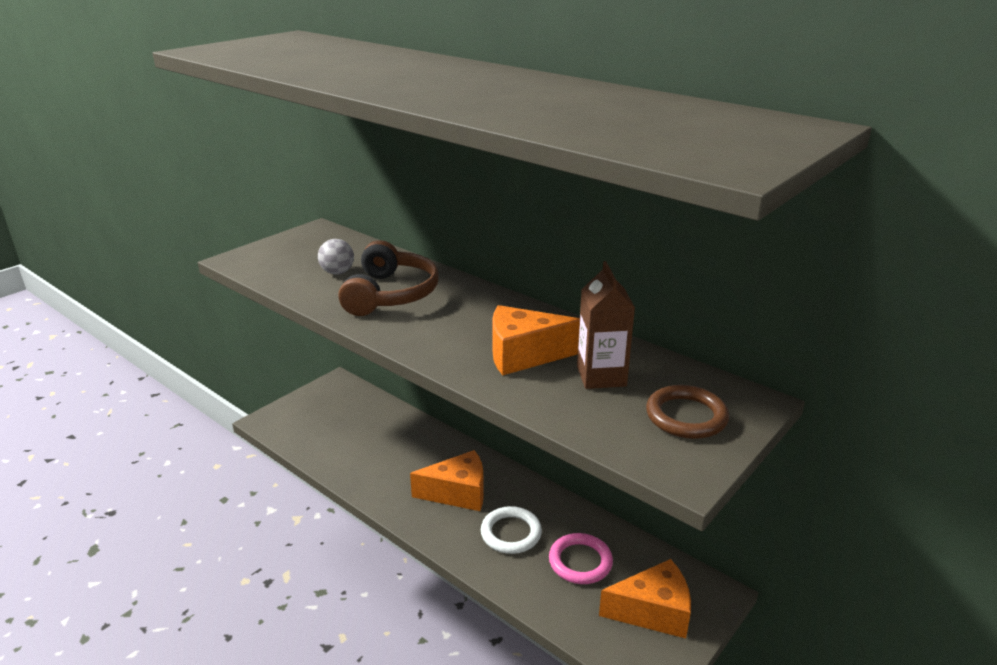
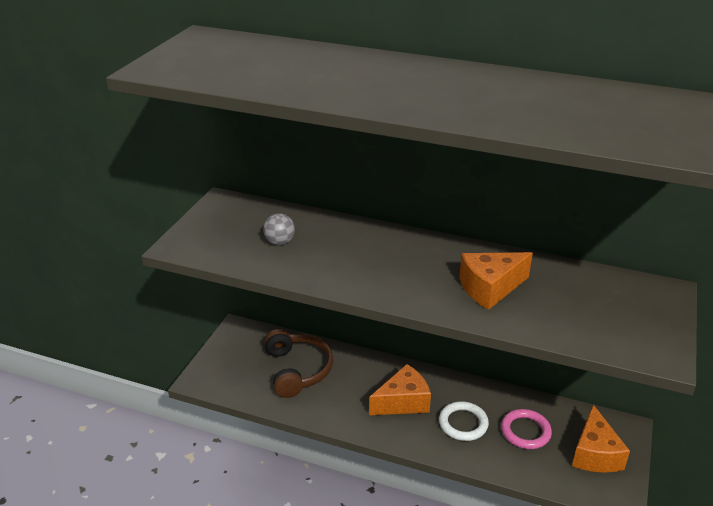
camera: 20 degrees left, 5 degrees up
(390, 294) = (343, 255): brown headphones -> brown headphones (297, 370)
(601, 376) = (556, 294): brown carton -> none
(653, 611) = (595, 454): orange cheese -> orange cheese turned 120 degrees clockwise
(686, 416) = (634, 313): brown ring -> none

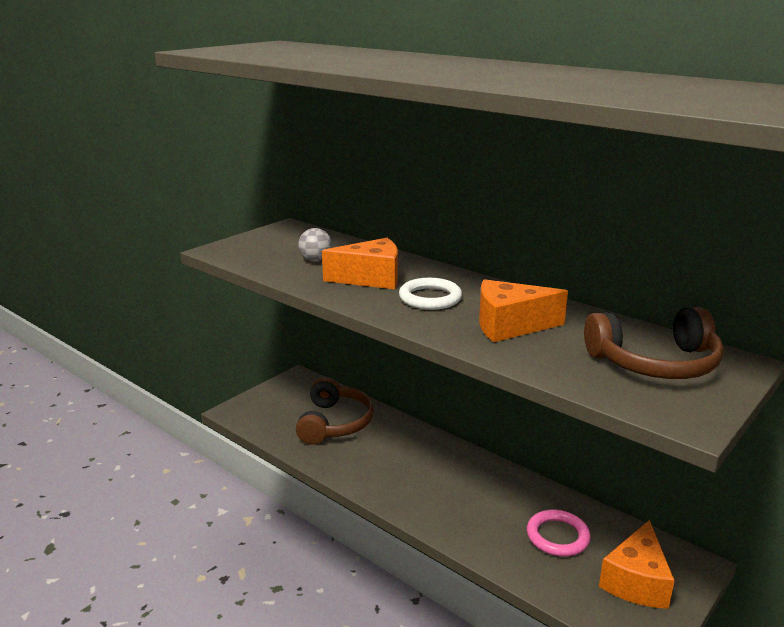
camera: 20 degrees right, 10 degrees down
(403, 402) = (429, 475): orange cheese -> orange cheese (371, 278)
(463, 423) = (485, 511): white ring -> white ring (430, 298)
(613, 304) = (655, 363): none -> brown headphones

